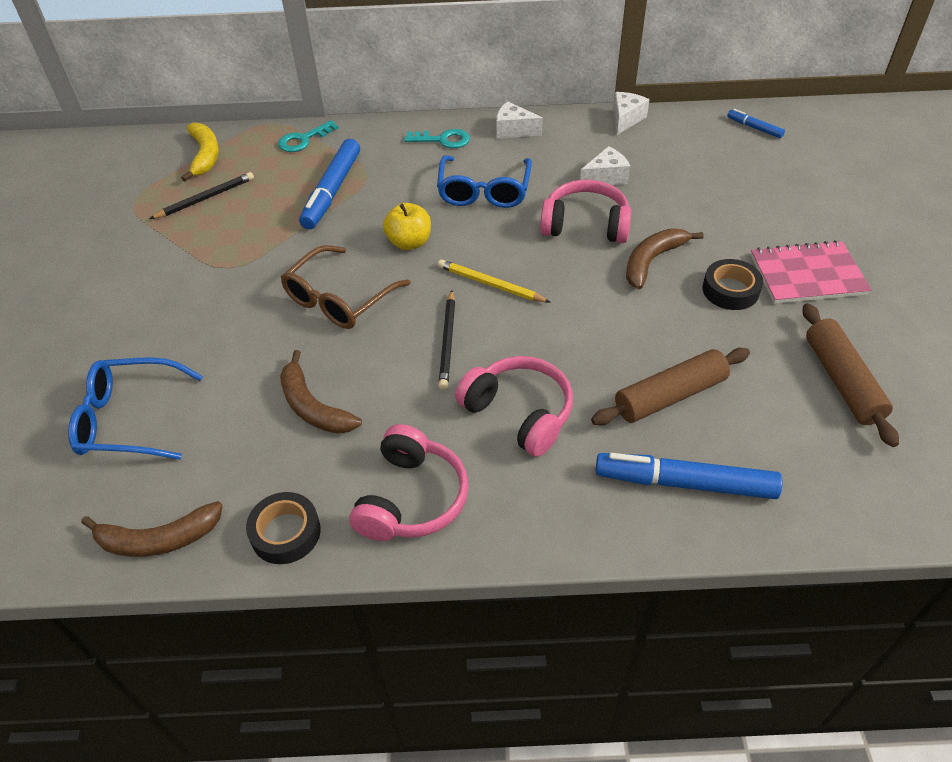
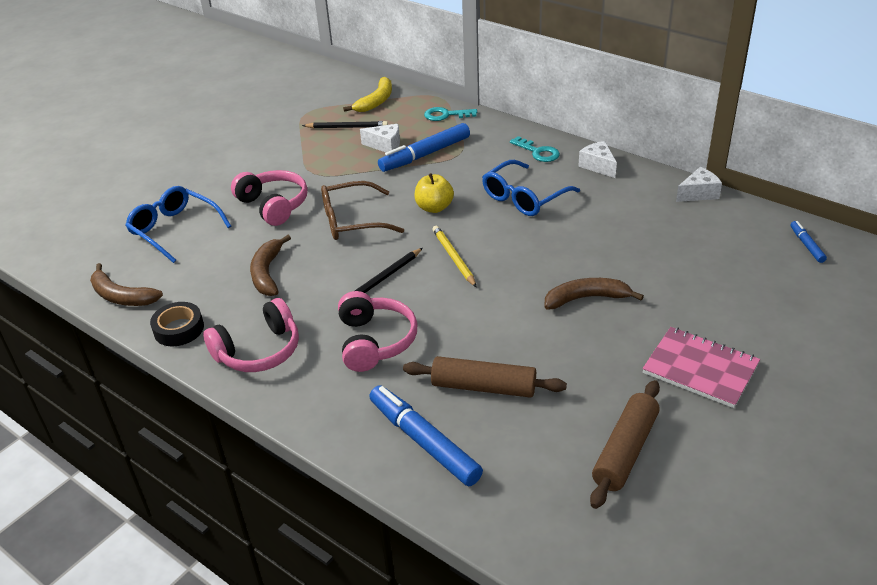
camera: 40 degrees right, 10 degrees down
(585, 225) = (568, 252): pink headphones -> pink headphones (273, 205)
(605, 177) = (626, 227): white cheese -> white cheese (385, 145)
(730, 290) = (621, 347): black tape -> none

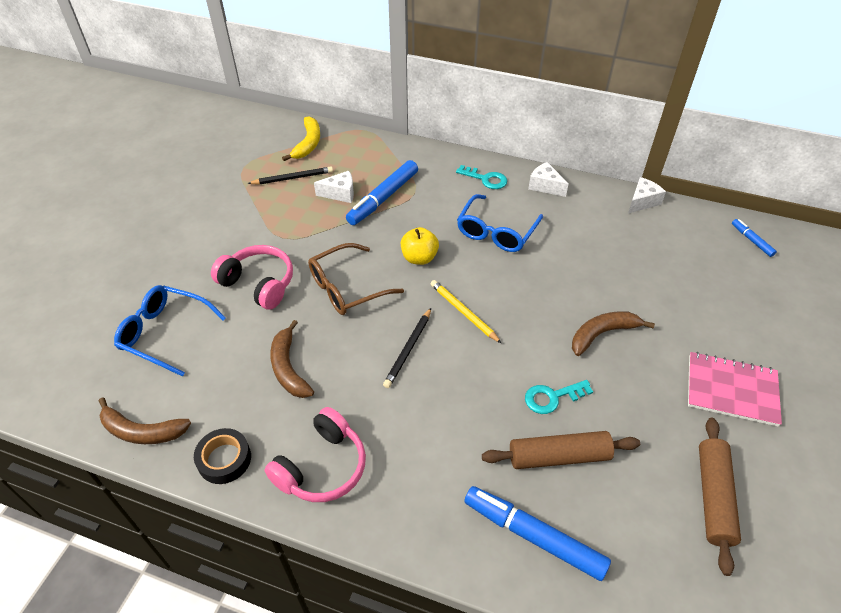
camera: 20 degrees left, 10 degrees up
(375, 341) = (433, 427): pink headphones -> none
(445, 115) = (382, 150): turquoise key -> turquoise key (552, 397)

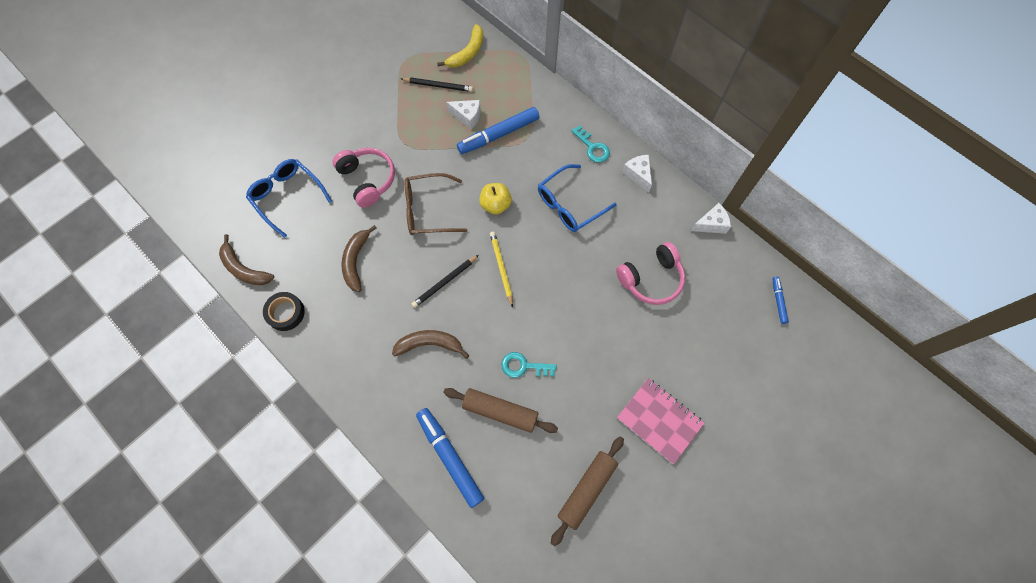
camera: 25 degrees right, 20 degrees up
(322, 467) = (343, 346): pink headphones -> pink headphones (651, 279)
(602, 334) = (594, 332): brown banana -> brown banana (430, 344)

